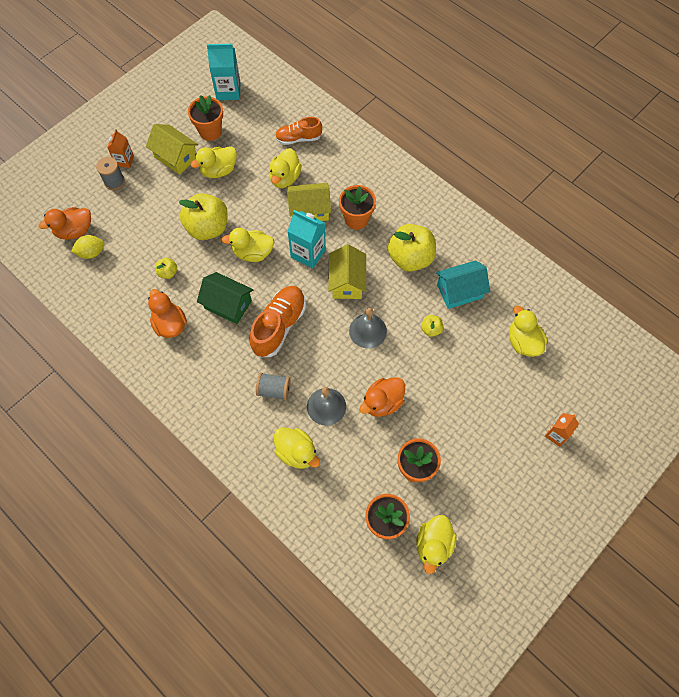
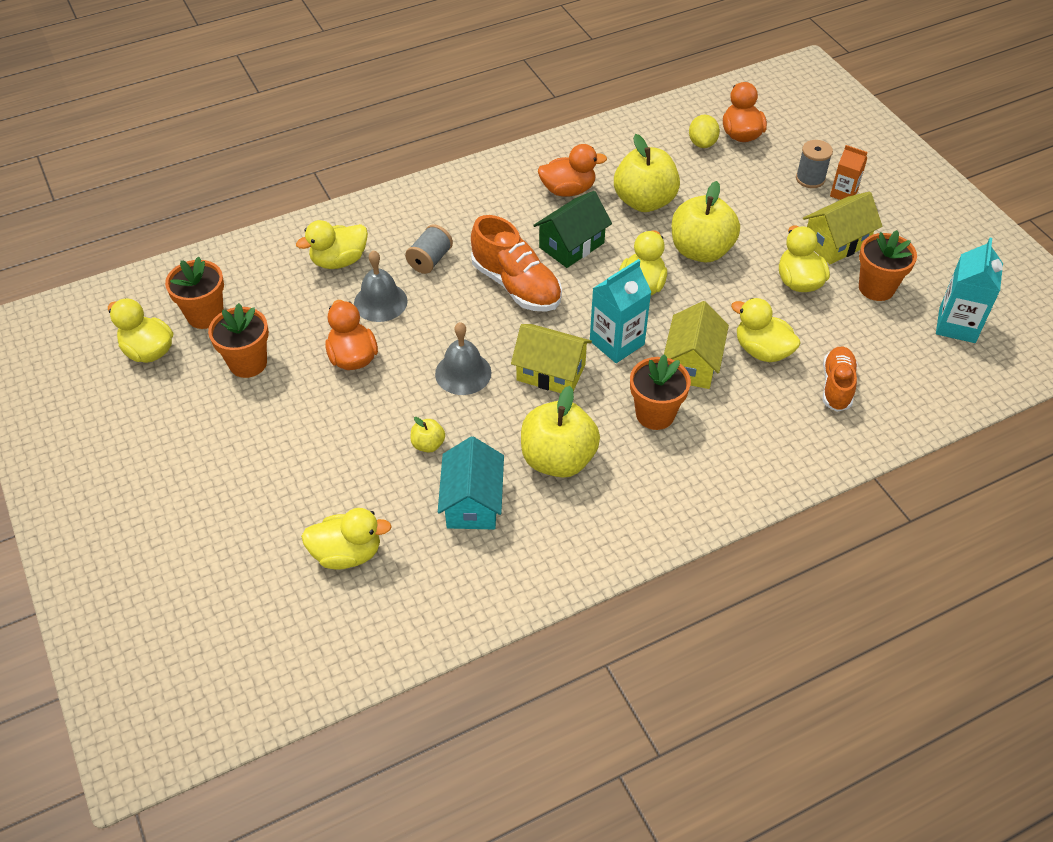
camera: 110 degrees right, 15 degrees down
(168, 272) = (644, 201): yellow apple -> yellow apple, size x2.23
(556, 435) = (188, 536): orange carton -> none

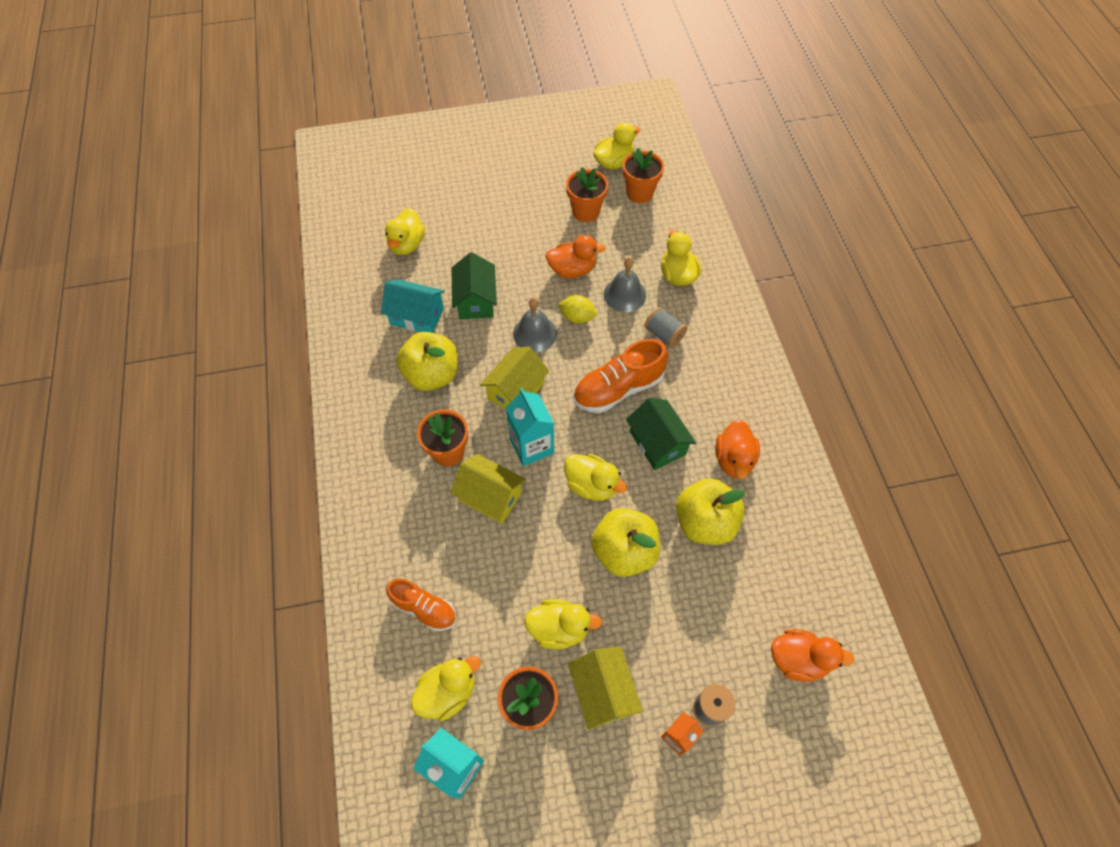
camera: 105 degrees right, 10 degrees up
(428, 444) = (476, 300): yellow apple -> green house
(702, 143) = (788, 610): yellow lemon -> yellow lemon (577, 317)
(762, 351) = (485, 560): yellow duck -> yellow duck (448, 692)

